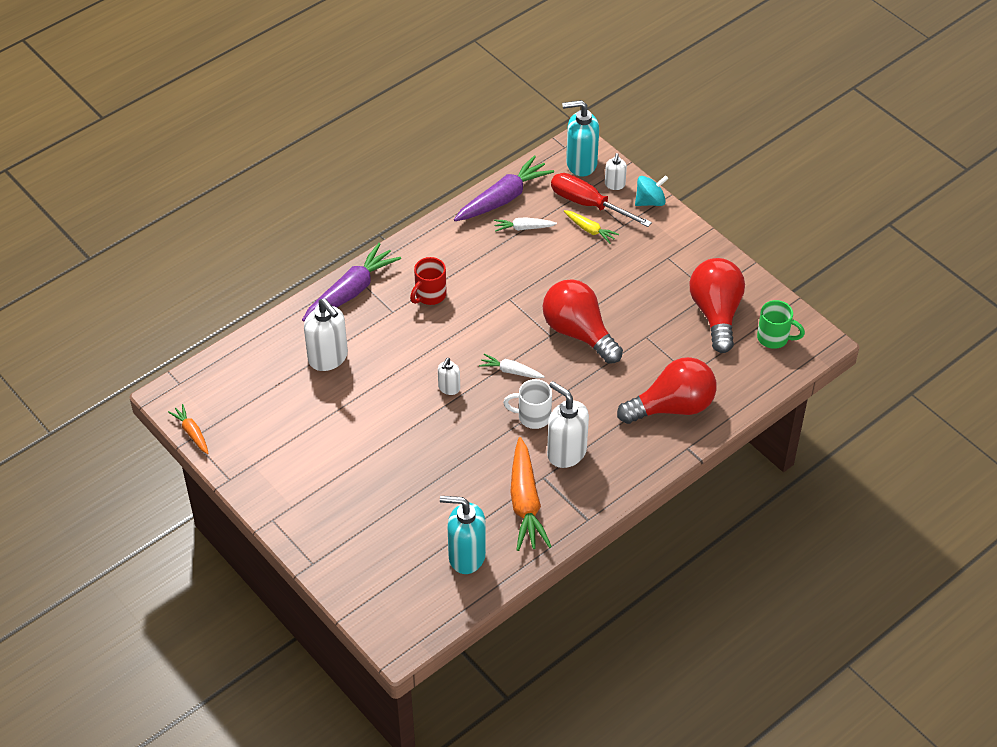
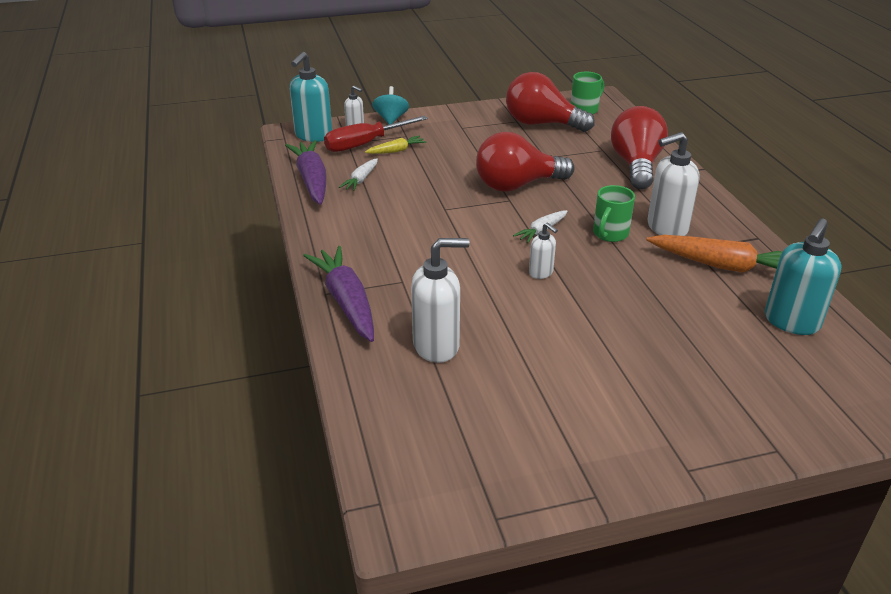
camera: 65 degrees left, 15 degrees down
(191, 433) = (485, 514): orange carrot -> none
(430, 295) = (399, 252): red mug -> none
(533, 417) = (610, 234): white mug -> green mug

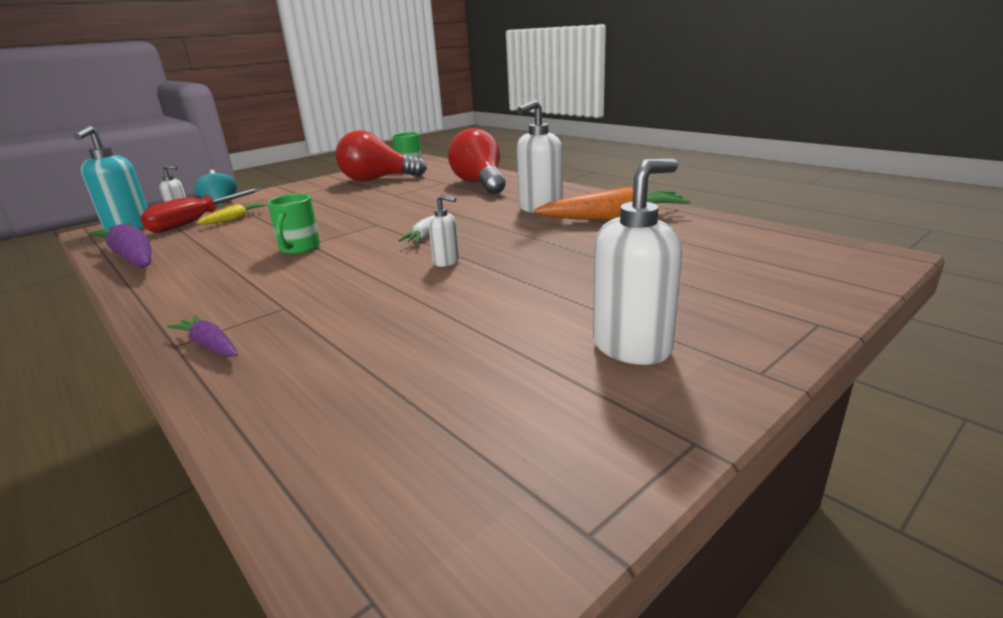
camera: 25 degrees left, 10 degrees down
(346, 302) = (210, 345): purple carrot -> purple carrot, size x0.52
(361, 180) = (198, 245): white carrot -> none
(437, 346) = (361, 352): white soap dispenser -> white soap dispenser (632, 347)
(517, 185) = (378, 214): red light bulb -> none
(610, 234) = (493, 223): green mug -> green mug (299, 248)
(791, 322) = (707, 235): turquoise soap dispenser -> none

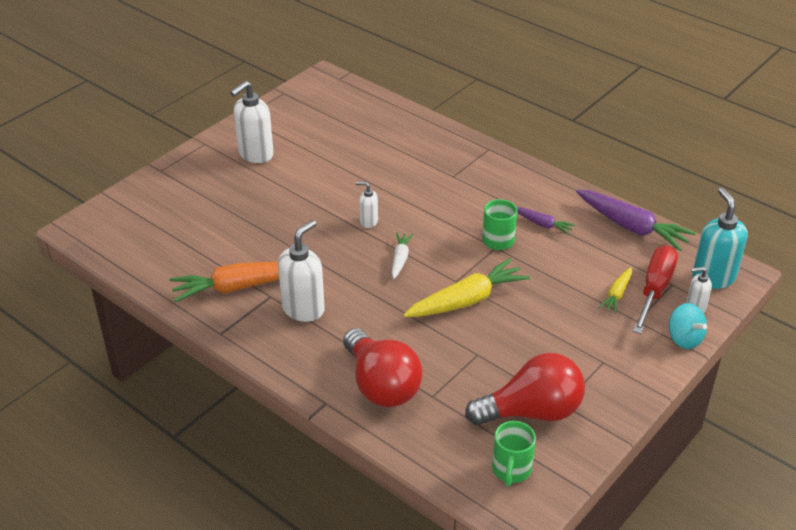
camera: 170 degrees right, 15 degrees up
(210, 345) = (469, 149): purple carrot -> purple carrot (543, 224)
(377, 215) = (467, 300): none -> yellow carrot

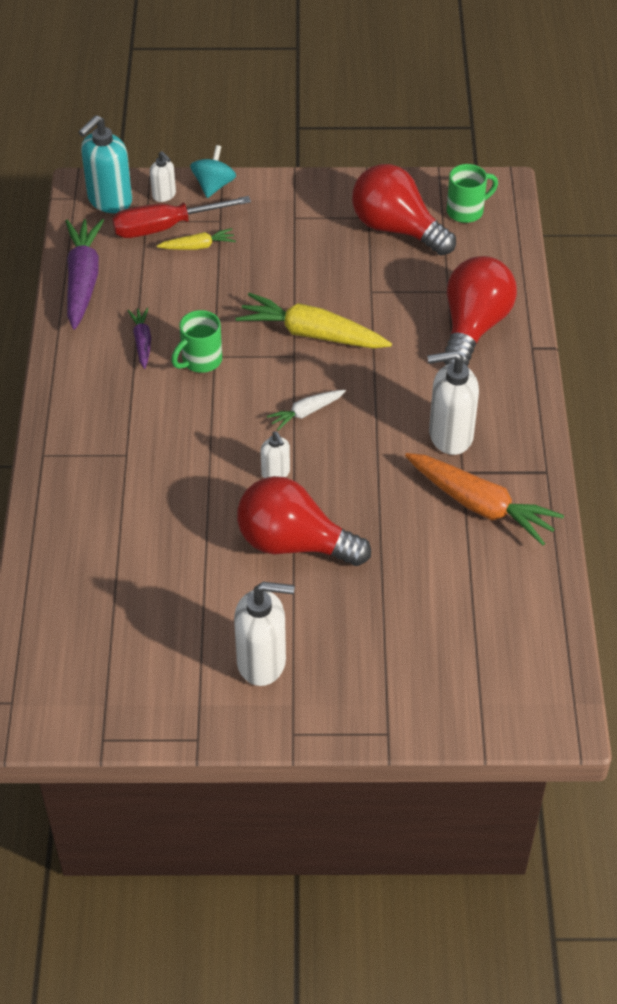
camera: 130 degrees left, 10 degrees up
(311, 202) = (294, 543): none -> red light bulb

